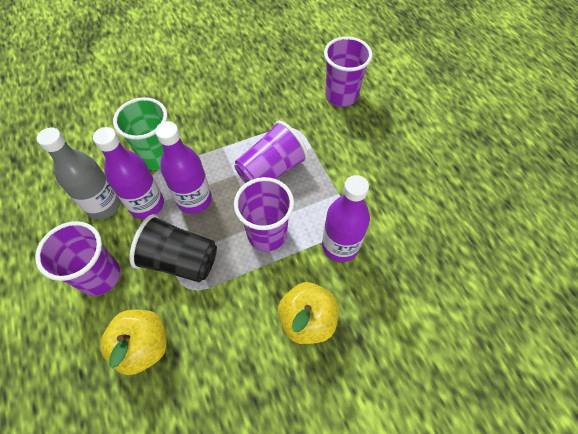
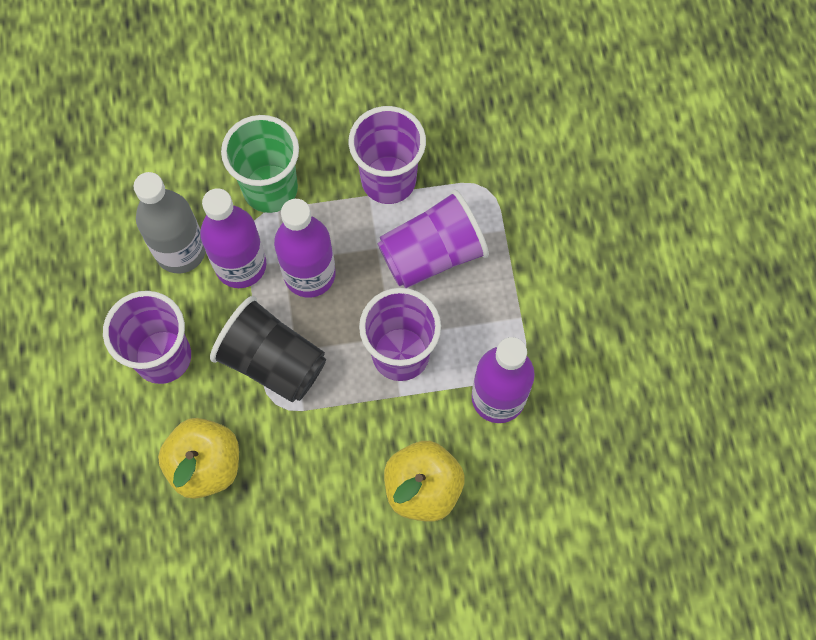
camera: 15 degrees right, 10 degrees up
(341, 96) = (579, 147): purple cup -> purple cup (388, 180)

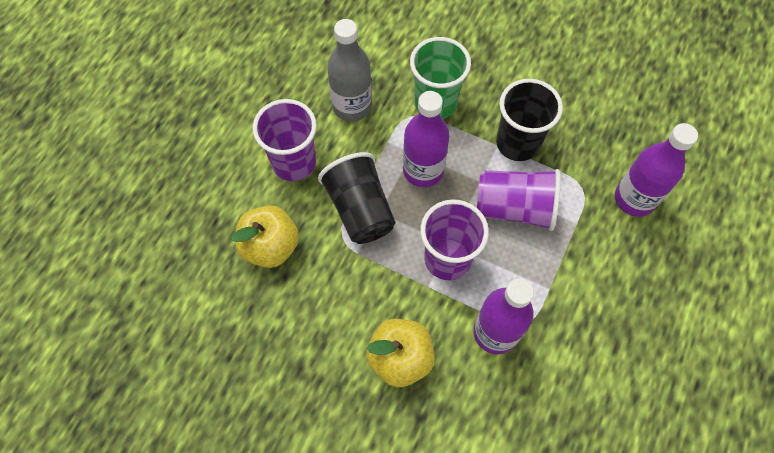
camera: 35 degrees right, 5 degrees down
(240, 265) = (383, 138): purple bottle -> purple bottle (634, 199)
(388, 180) = (517, 143): purple cup -> black cup

